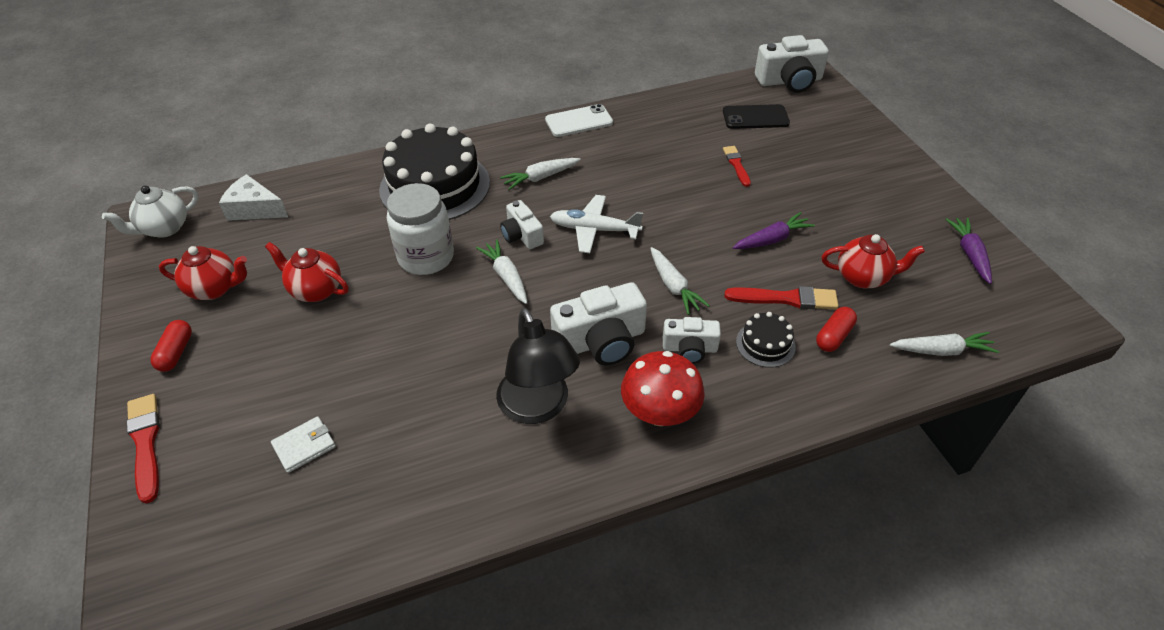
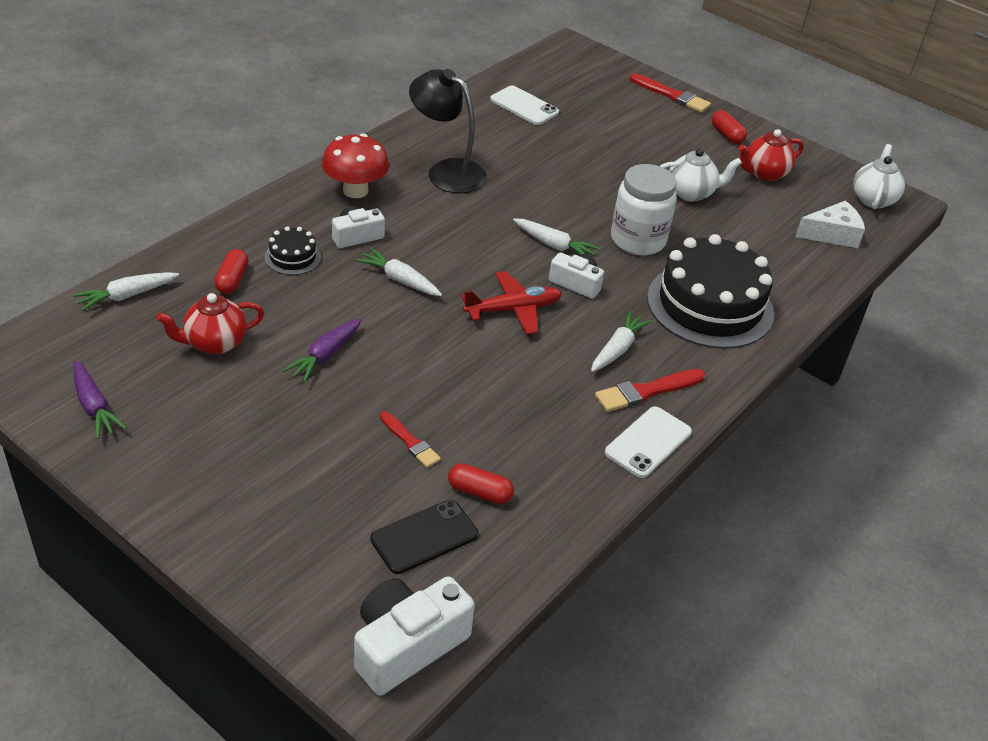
camera: 145 degrees right, 5 degrees down
(304, 446) = (577, 117): white wallet -> none
(316, 290) = (691, 193): red teapot -> white teapot
(349, 494) = (524, 106): none -> white phone
(594, 230) = (513, 309): white plane -> red plane
(601, 341) = (433, 222): white camera -> none
(708, 127) = (479, 492): none -> red capsule
(786, 299) = (288, 299): red brush -> red brush (646, 391)

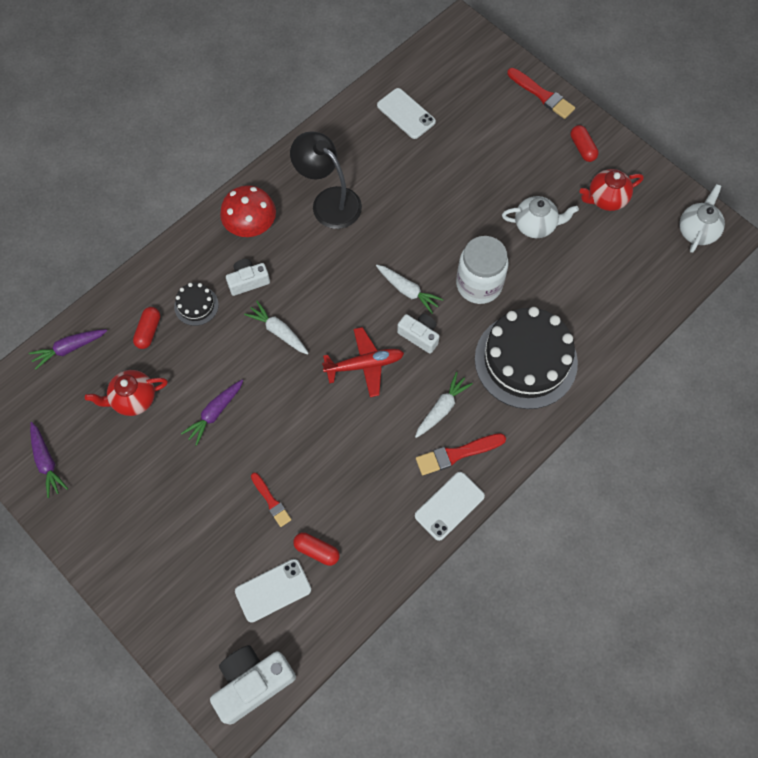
camera: 10 degrees right, 25 degrees up
(127, 296) = (69, 348): white carrot -> purple carrot
(424, 537) = (273, 590): black phone -> white phone
(832, 234) = (649, 276): white cheese -> none

